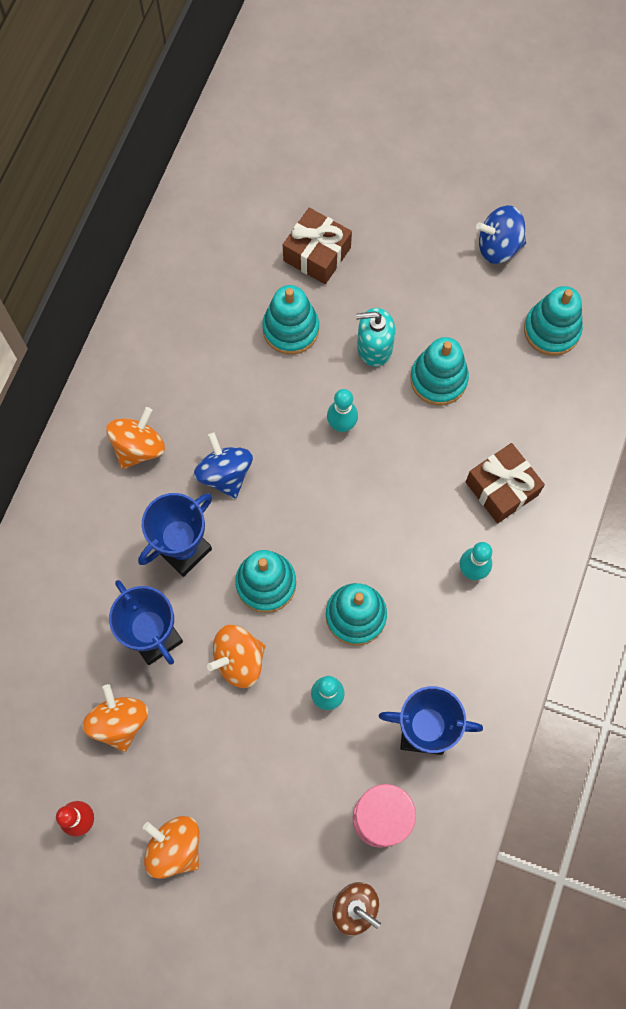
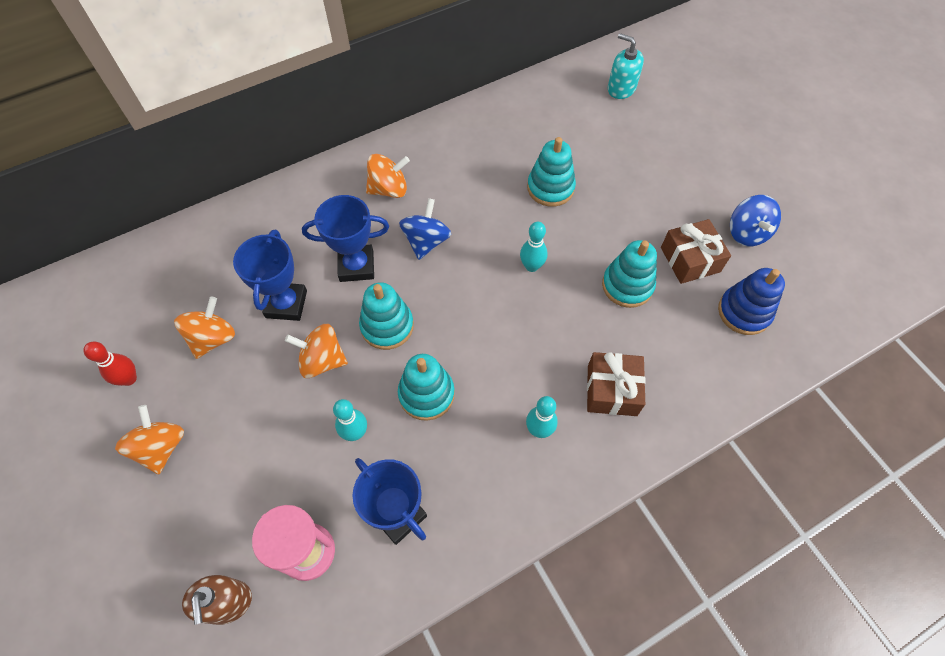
camera: 40 degrees right, 10 degrees down
(317, 254) = (608, 157): brown gift -> brown gift (690, 259)
(374, 347) = (598, 235): turquoise soap dispenser -> turquoise soap dispenser (621, 88)
(498, 246) = (746, 233): blue spinning top -> blue spinning top turned 135 degrees counterclockwise
(551, 330) = (744, 312): turquoise stacking toy -> blue stacking toy

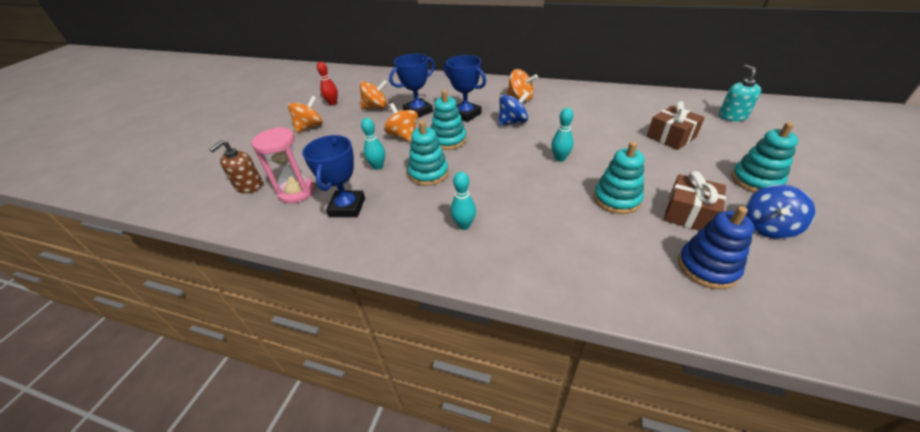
camera: 50 degrees right, 20 degrees down
(550, 188) = (618, 134): turquoise stacking toy -> turquoise stacking toy (756, 180)
(612, 390) = (535, 239): brown gift -> brown gift (671, 137)

